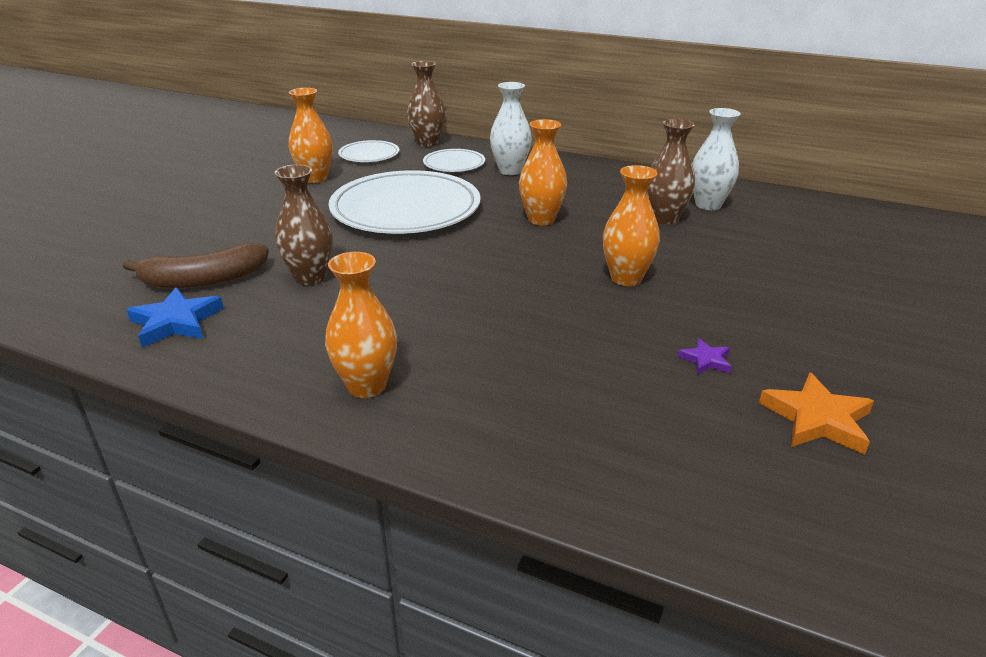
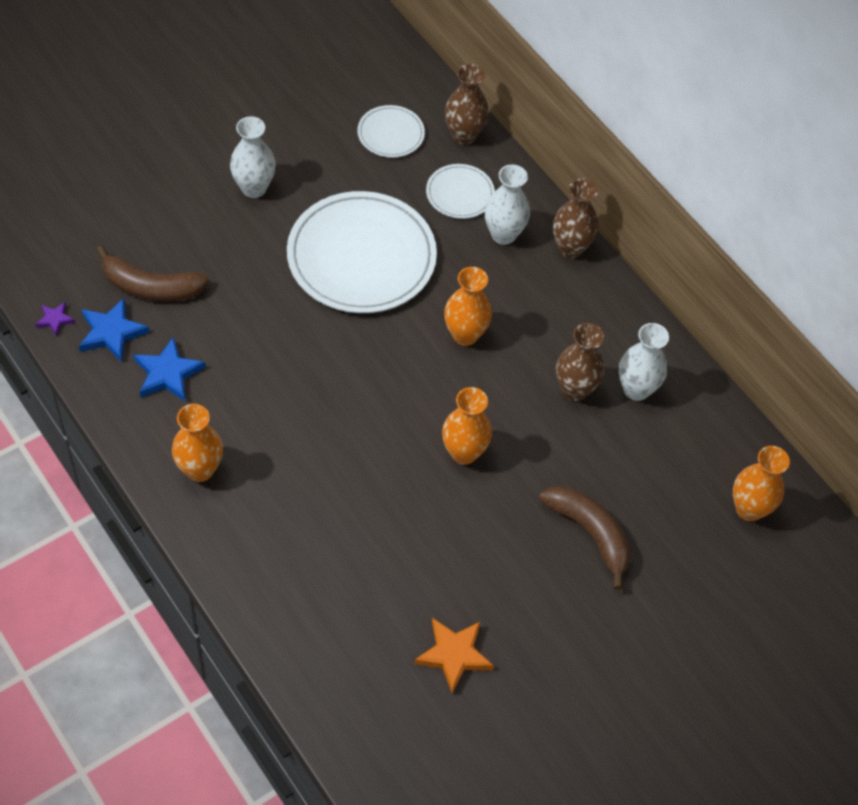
camera: 25 degrees right, 25 degrees up
(267, 329) = (168, 374): none -> blue star
(271, 203) = (254, 188): none -> white vase
(310, 277) = (228, 324): brown vase -> brown vase (570, 248)
(315, 178) = (314, 159): orange vase -> orange vase (749, 509)
(706, 360) = (436, 568): purple star -> purple star (55, 319)
(797, 285) = (590, 533): none -> brown banana

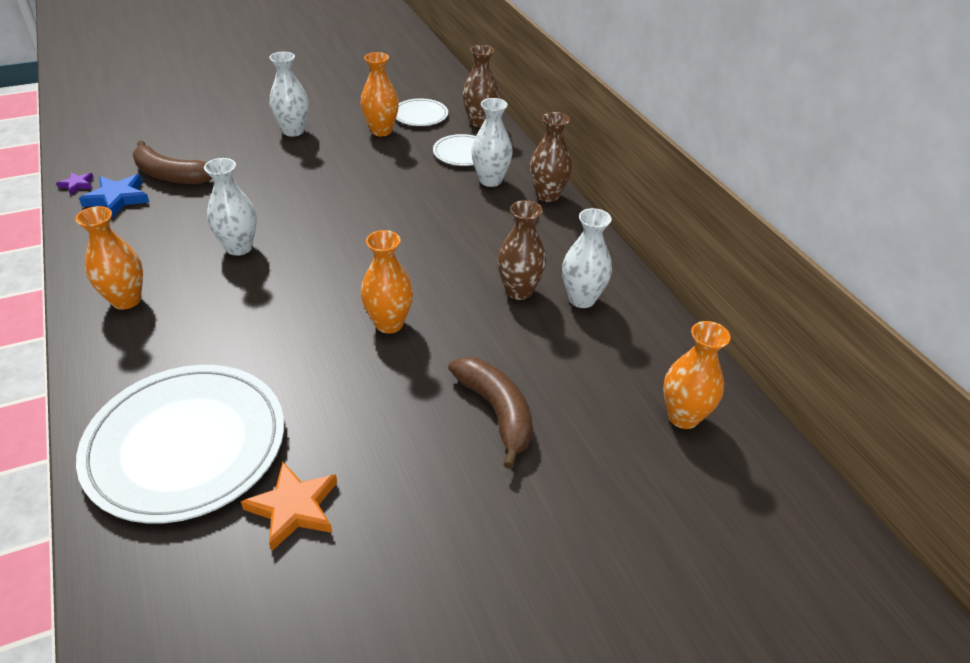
camera: 15 degrees right, 15 degrees down
(168, 374) = (145, 230): blue star -> none
(277, 381) = (239, 247): none -> white vase
(361, 257) = (360, 179): white plate -> white plate (186, 445)
(465, 335) = (428, 239): orange vase -> orange vase (381, 131)

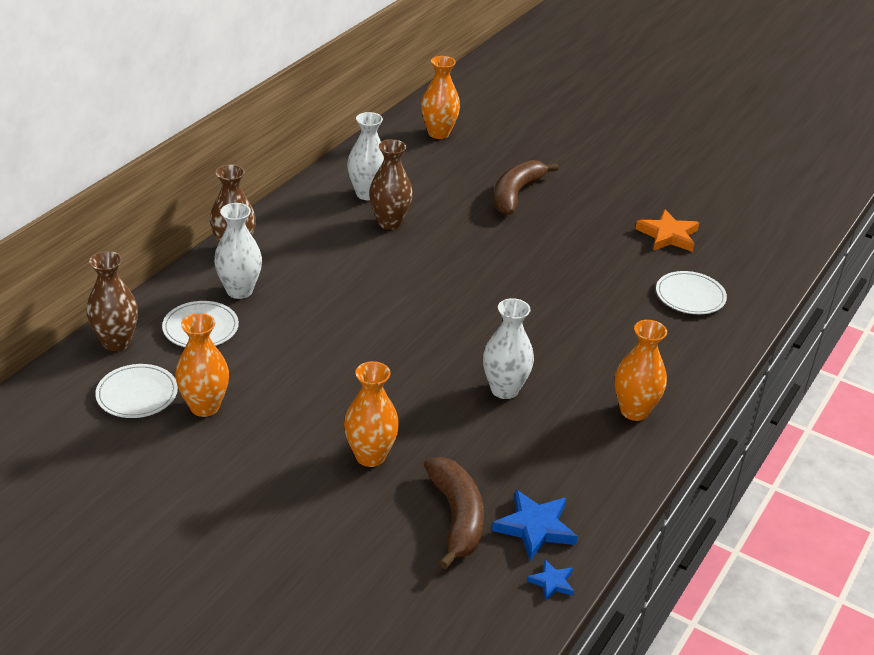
camera: 125 degrees left, 5 degrees down
(77, 185) = (552, 582): purple star -> blue star
(186, 445) = (690, 296): white plate -> white plate, size x0.48
(293, 131) = (270, 478): white vase -> none
(389, 323) = (494, 266): orange vase -> orange vase (370, 456)

